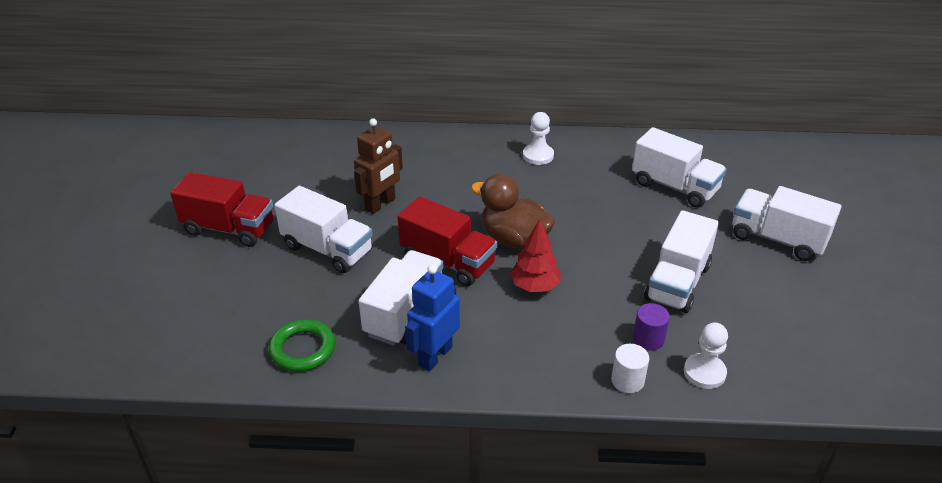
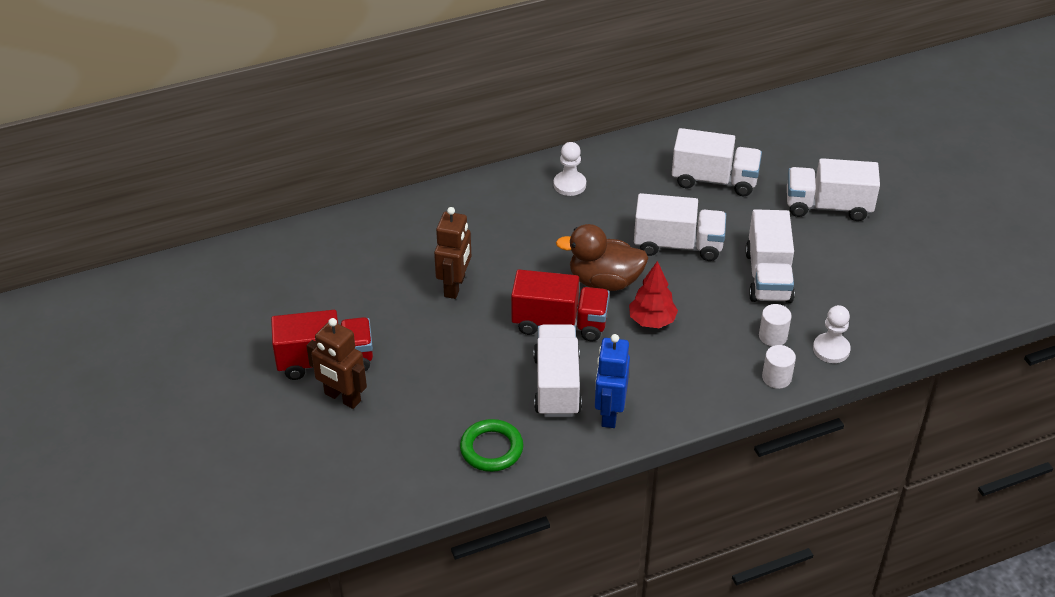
camera: 25 degrees left, 5 degrees up
(216, 262) = (342, 398): none -> brown robot
(327, 249) = (440, 349): white truck -> white truck (678, 245)
(648, 339) = (773, 336): purple cylinder -> white cylinder

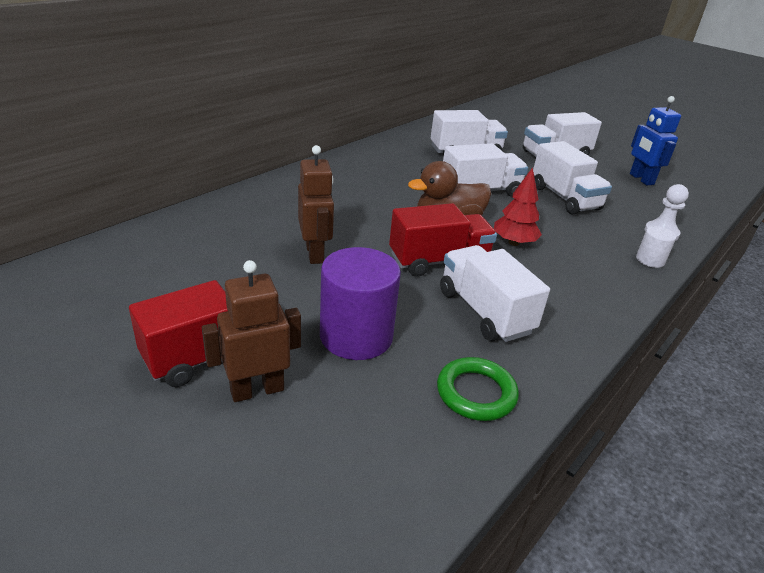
camera: 30 degrees left, 10 degrees down
(342, 398) = (257, 390): brown robot -> brown robot turned 150 degrees clockwise
(436, 376) = (356, 336): none -> purple cylinder
(569, 185) = (360, 169): white pawn -> none
(609, 413) = (555, 323): blue robot -> blue robot (641, 179)
(773, 336) = (613, 233): white cylinder -> none

